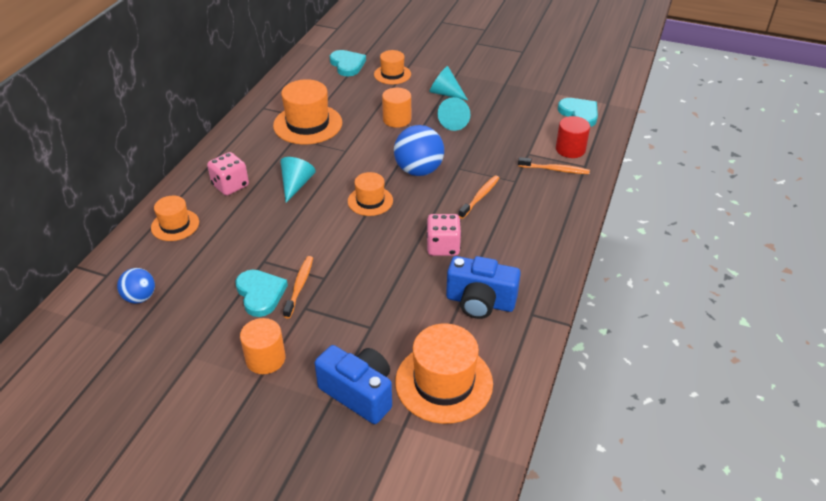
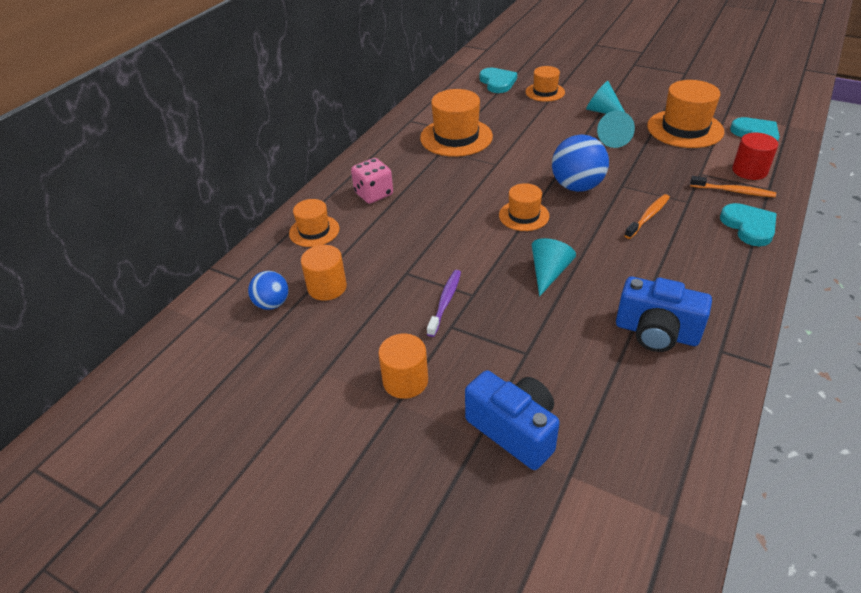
camera: 10 degrees right, 0 degrees up
(260, 294) = (401, 308): turquoise heart -> turquoise heart (749, 226)
(296, 185) = (443, 196): turquoise cone -> turquoise cone (549, 273)
(299, 286) = (445, 302): orange toothbrush -> purple toothbrush
(397, 119) = (551, 135): orange cylinder -> orange cylinder (327, 287)
(443, 247) = (608, 268): pink dice -> none
(444, 382) = (617, 425): orange hat -> orange hat (685, 129)

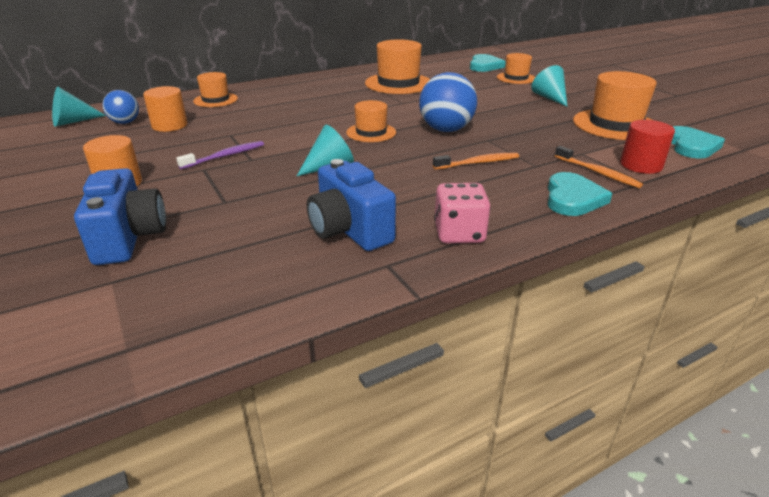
camera: 30 degrees right, 10 degrees down
(373, 194) = (286, 94): pink dice -> pink dice (459, 234)
(615, 139) = (532, 114): turquoise cone -> turquoise cone (73, 122)

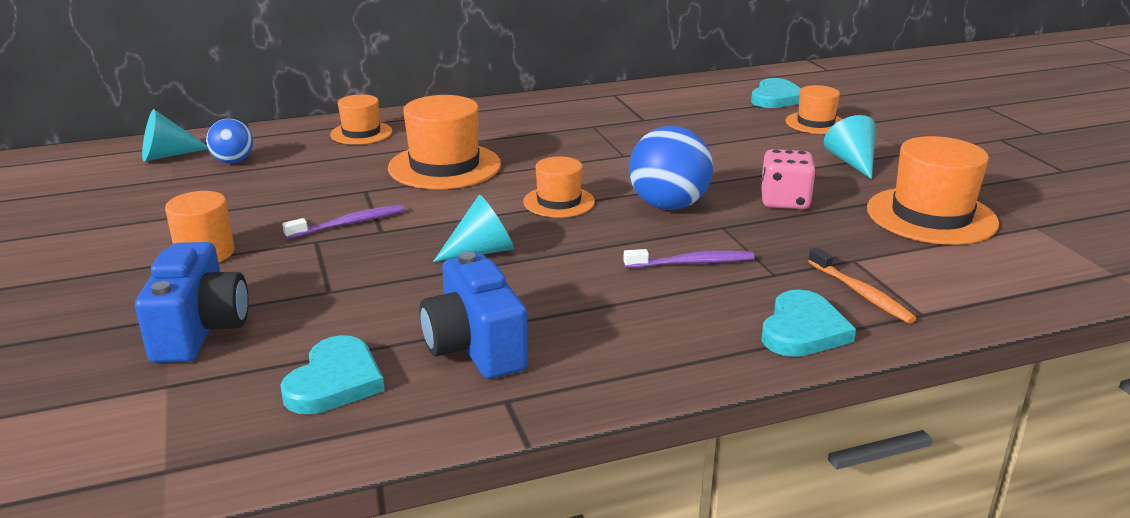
camera: 10 degrees right, 5 degrees down
(169, 125) = (289, 170): orange cylinder -> none
(398, 83) = (630, 122): orange hat -> orange hat (444, 166)
(459, 234) = (618, 367): pink dice -> pink dice (784, 201)
(478, 163) = (692, 263): orange toothbrush -> purple toothbrush
(641, 165) = (934, 287): red cylinder -> none
(691, 146) = (1032, 262): turquoise heart -> turquoise heart (335, 381)

